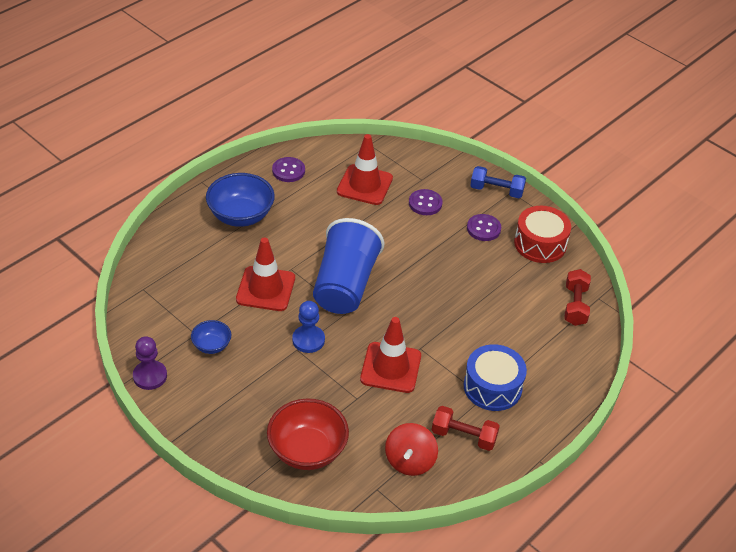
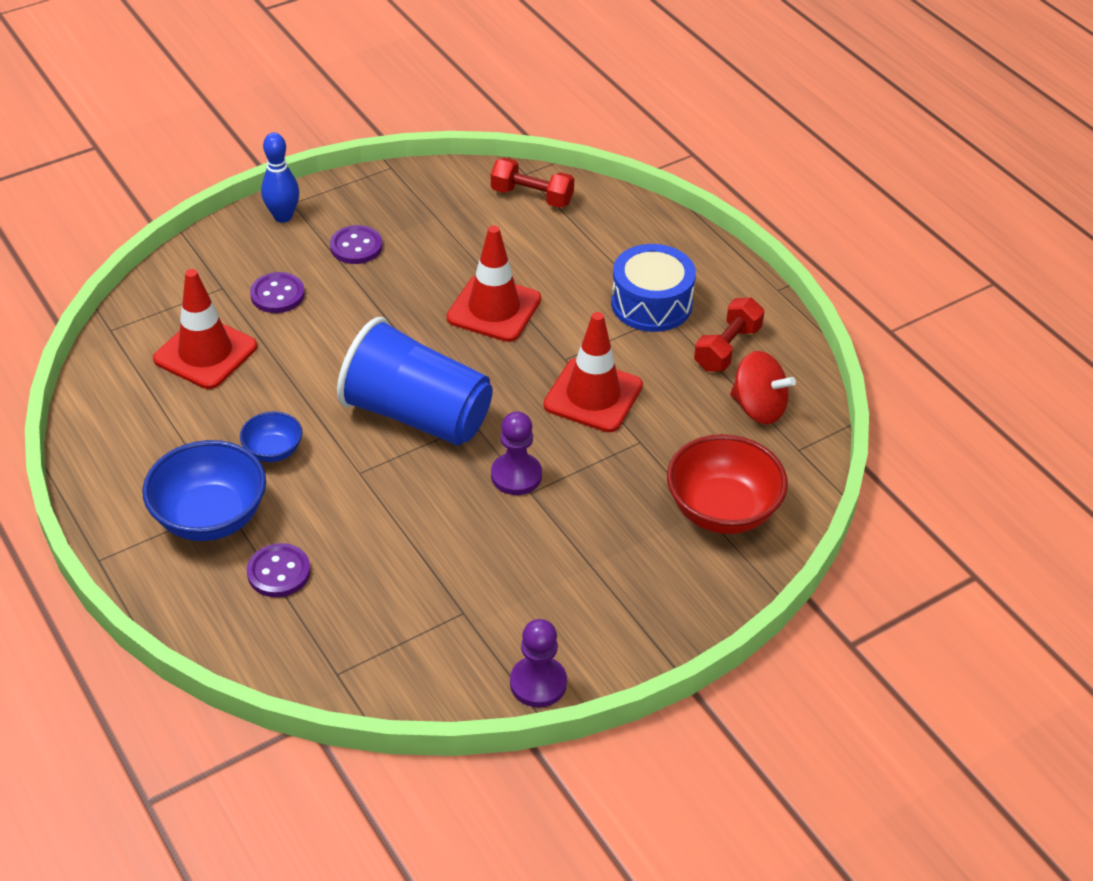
camera: 75 degrees left, 0 degrees up
(212, 345) = (494, 594): blue bowl -> blue bowl (273, 451)
(265, 289) = (393, 510): red traffic cone -> red traffic cone (494, 309)
(288, 171) = (126, 439): purple button -> purple button (279, 572)
(308, 340) = (516, 475): blue pawn -> purple pawn
(496, 190) = (283, 216): blue dumbbell -> blue bowling pin
(540, 244) = (407, 200): red drum -> none

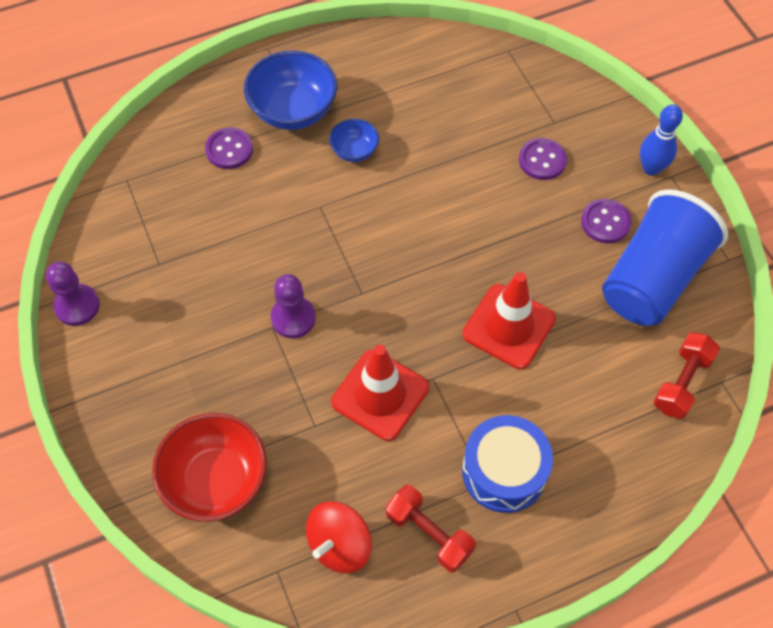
camera: 100 degrees right, 15 degrees up
(205, 353) = (473, 110): red traffic cone -> none
(416, 415) = (378, 251): blue cup -> blue cup (652, 278)

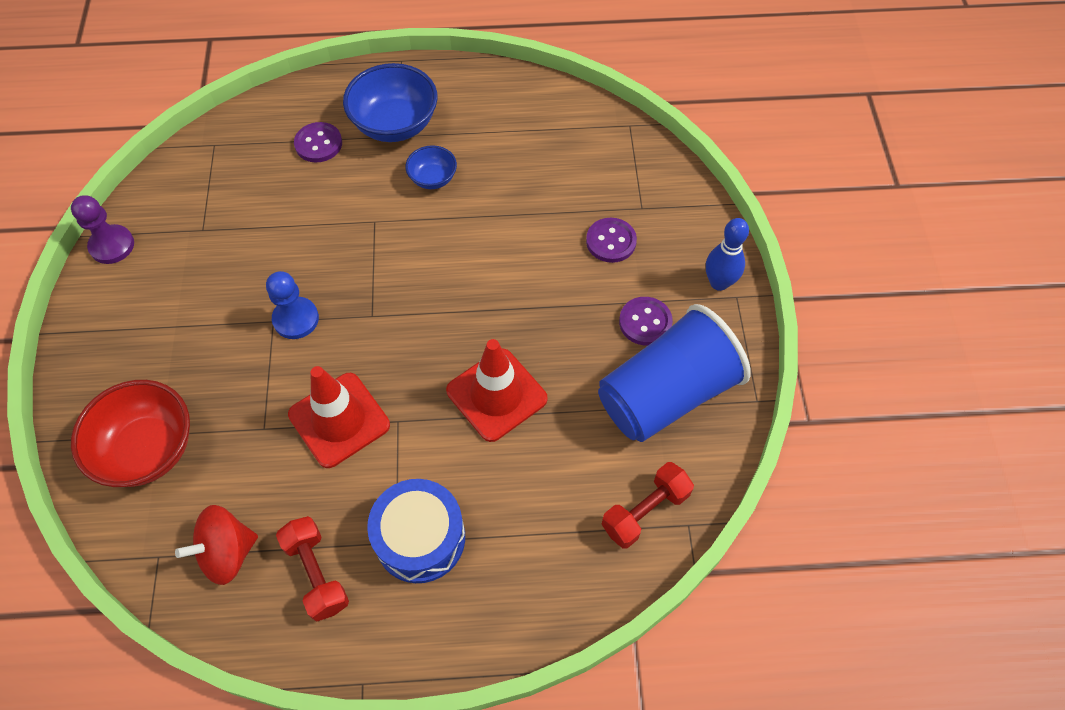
camera: 20 degrees right, 0 degrees up
(293, 318) = (296, 319): purple pawn -> blue pawn

